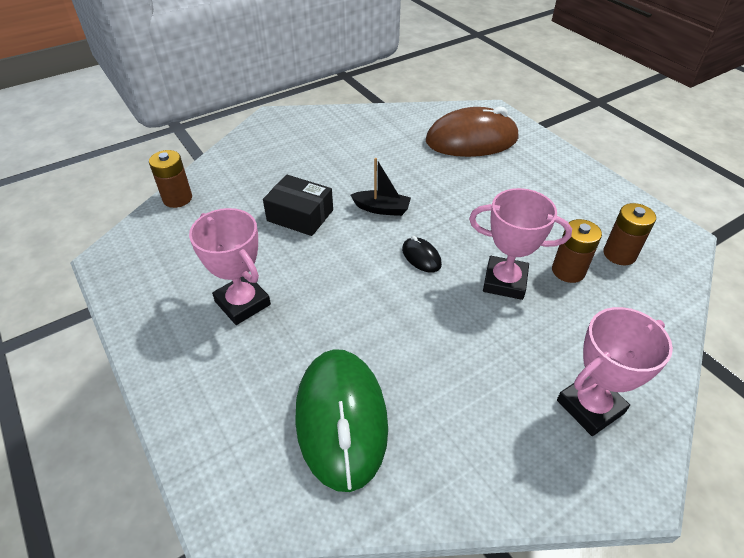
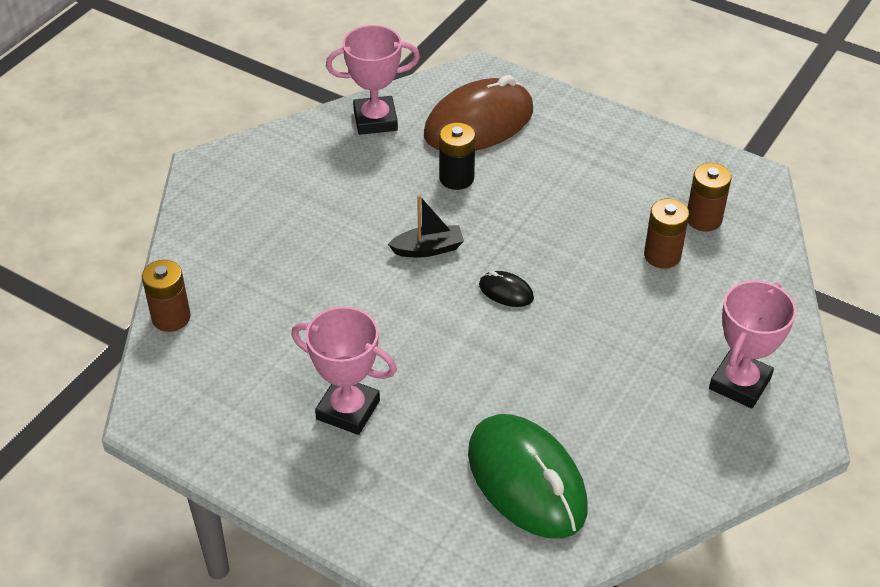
camera: 25 degrees left, 0 degrees up
(300, 215) = (339, 288): black box -> none
(433, 169) = (456, 178): none -> black battery
(504, 282) = (606, 289): pink trophy -> pink trophy (375, 120)

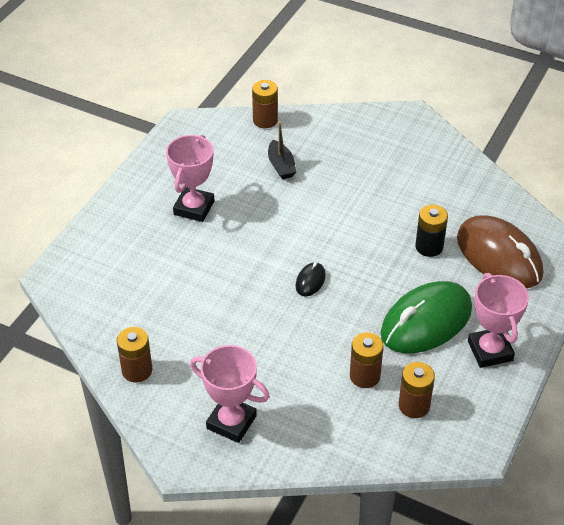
camera: 85 degrees right, 0 degrees up
(375, 120) = (485, 196): pink trophy -> pink trophy (490, 351)
(428, 249) = (348, 236): black boat -> black boat (281, 166)
(526, 481) = (138, 298): green mouse -> green mouse (426, 322)
(660, 482) = (137, 370): none -> brown battery

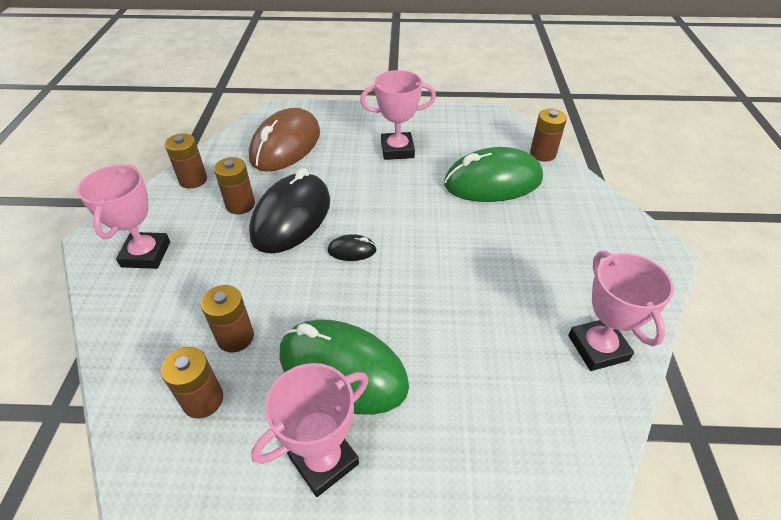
camera: 65 degrees right, 0 degrees up
(202, 341) = (240, 205): none -> brown battery
(244, 309) = (291, 217): none -> black mouse
(281, 166) = (492, 182): black boat -> green mouse
(429, 247) = (466, 334): black battery -> none
(472, 189) = (597, 348): none -> pink trophy
(499, 256) = (501, 417): brown mouse -> brown mouse (286, 145)

